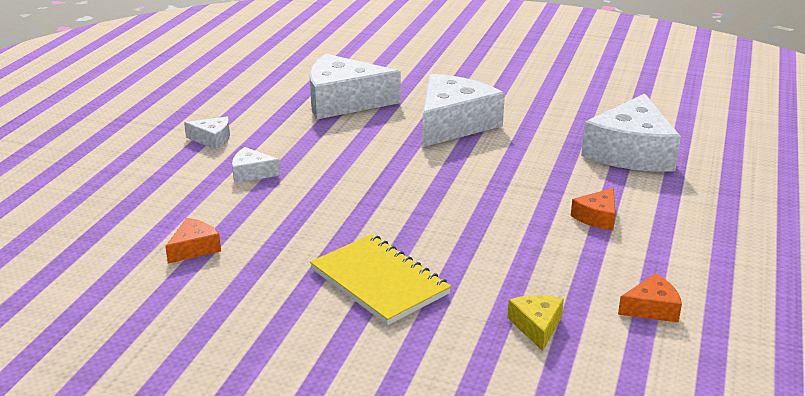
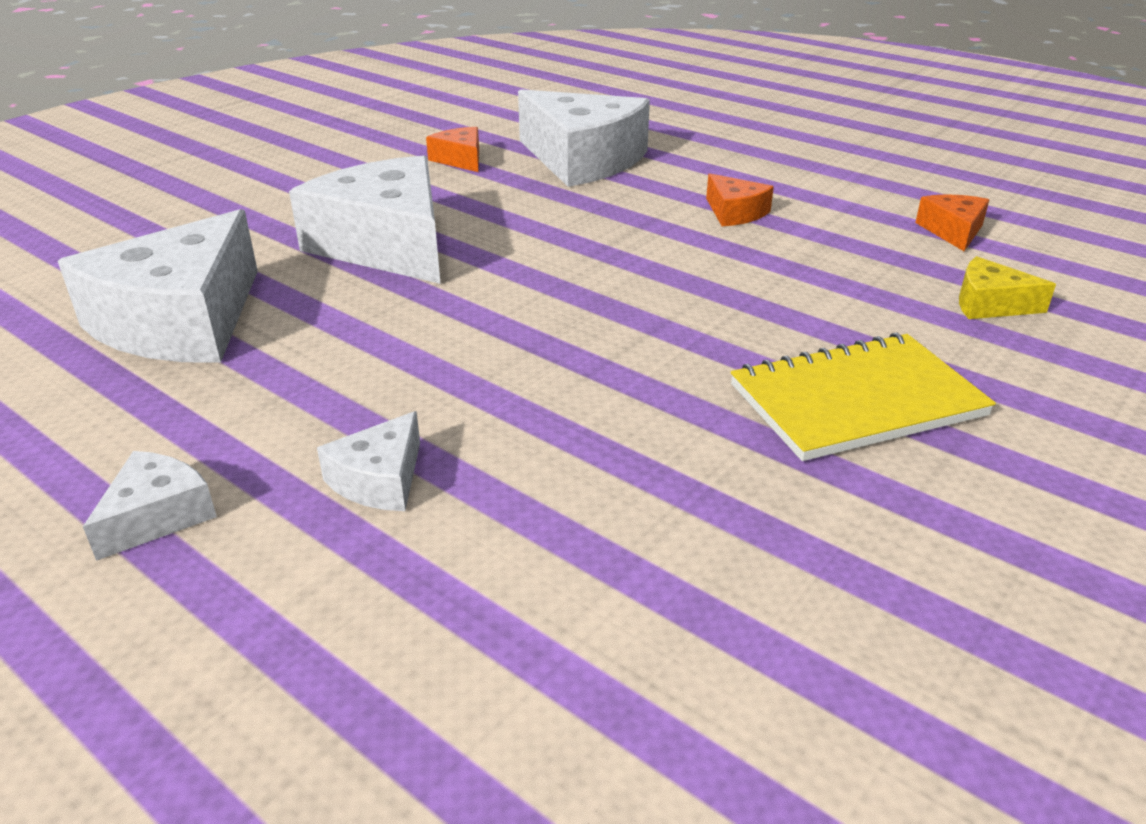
camera: 70 degrees left, 5 degrees up
(194, 248) = (666, 613): orange cheese -> orange cheese (460, 159)

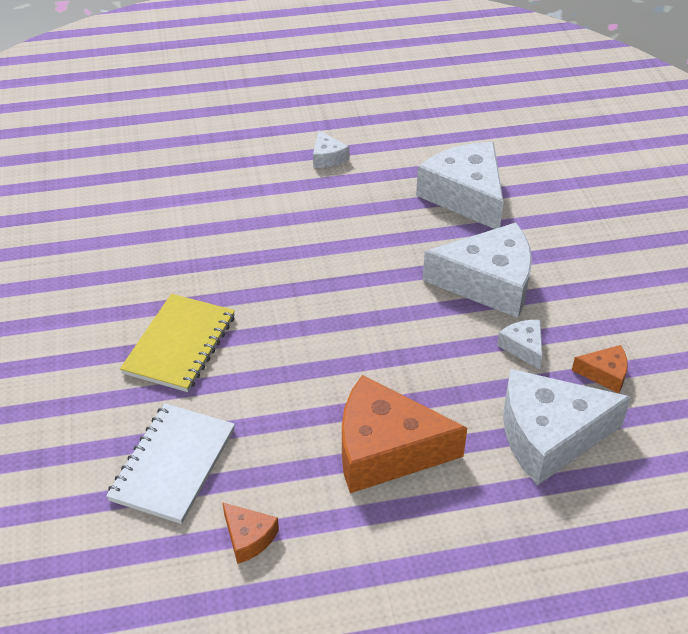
camera: 130 degrees right, 10 degrees up
(380, 479) = (291, 203): white cheese -> white cheese (523, 347)
(734, 213) = (386, 449): orange cheese -> orange cheese, size x2.20
(990, 304) = (173, 464): yellow cheese -> white notebook

